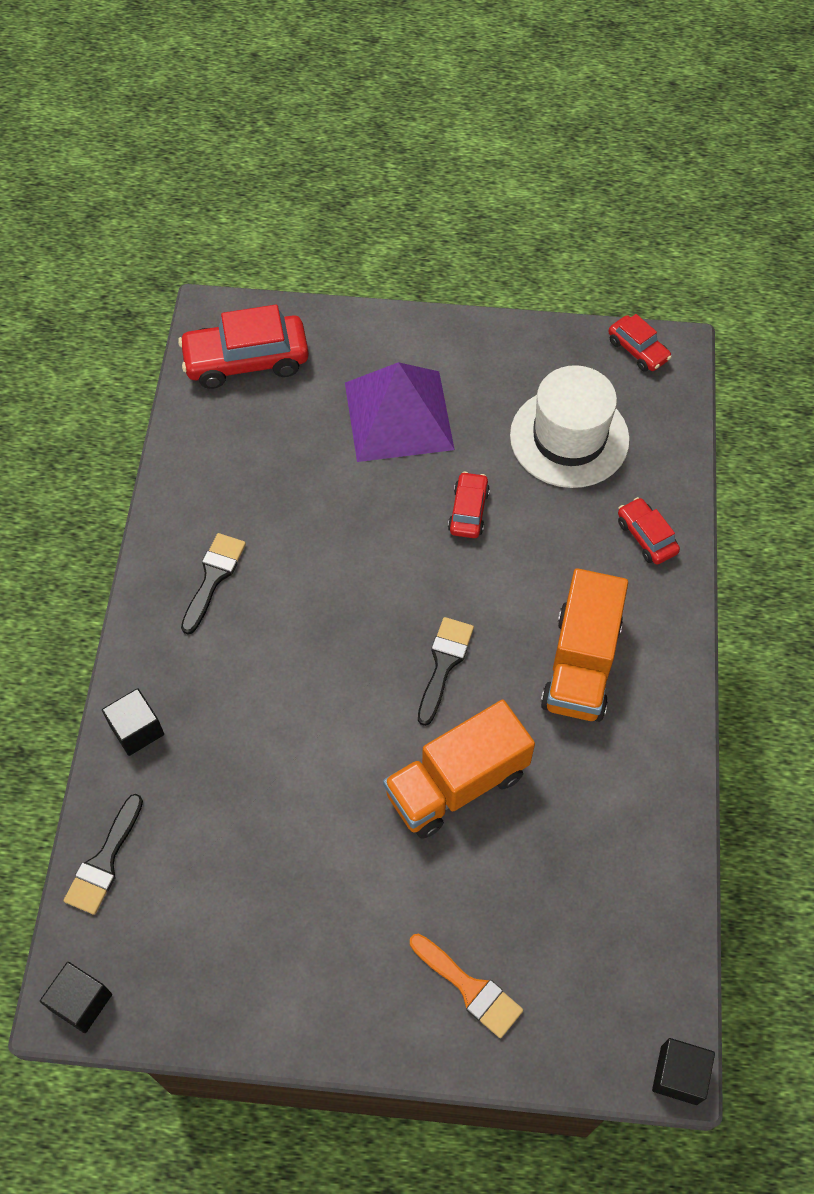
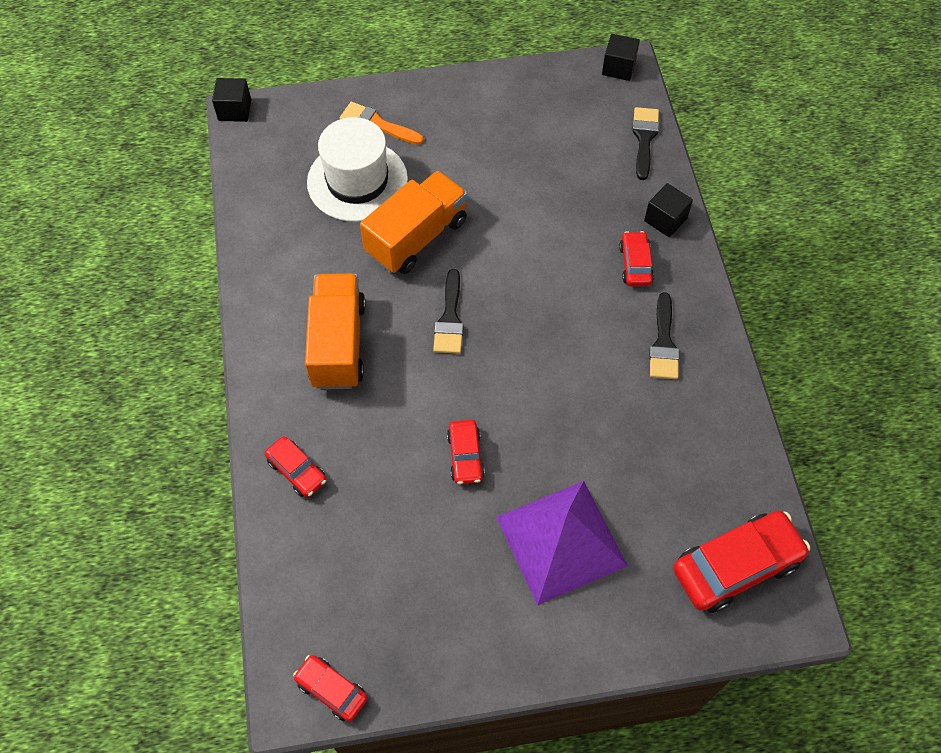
camera: 165 degrees right, 0 degrees up
(201, 679) = (635, 264): none -> red car
(569, 438) = (386, 559): white hat -> white hat (357, 181)

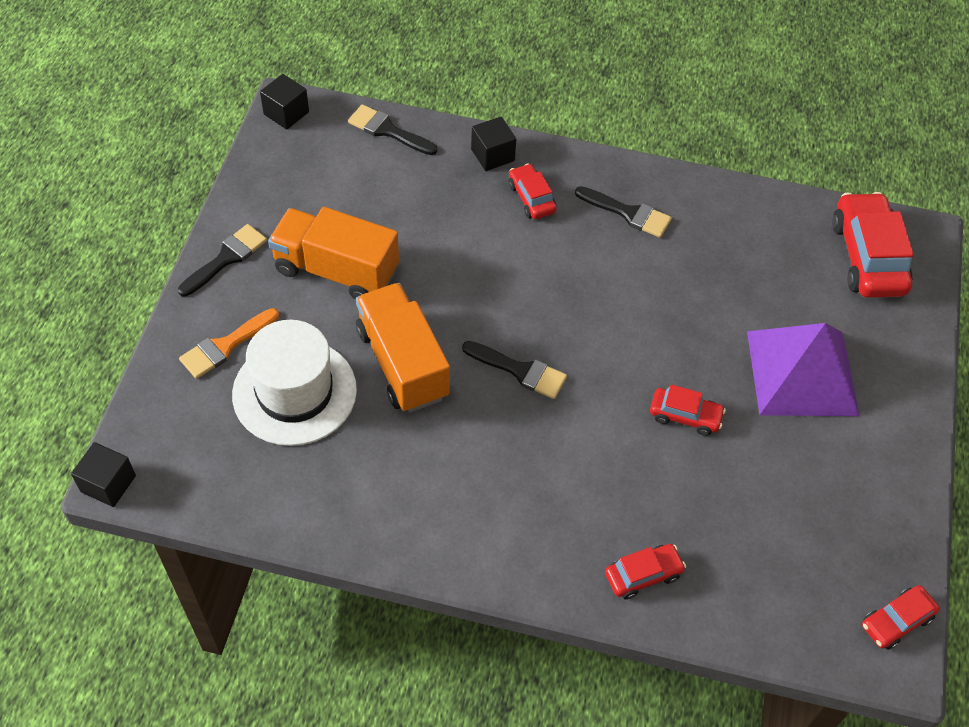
camera: 70 degrees left, 5 degrees down
(338, 344) = (503, 483): orange truck -> orange truck (336, 270)
(455, 92) = (226, 258): none -> black brush
(635, 264) = (531, 198): red car -> red car turned 45 degrees clockwise

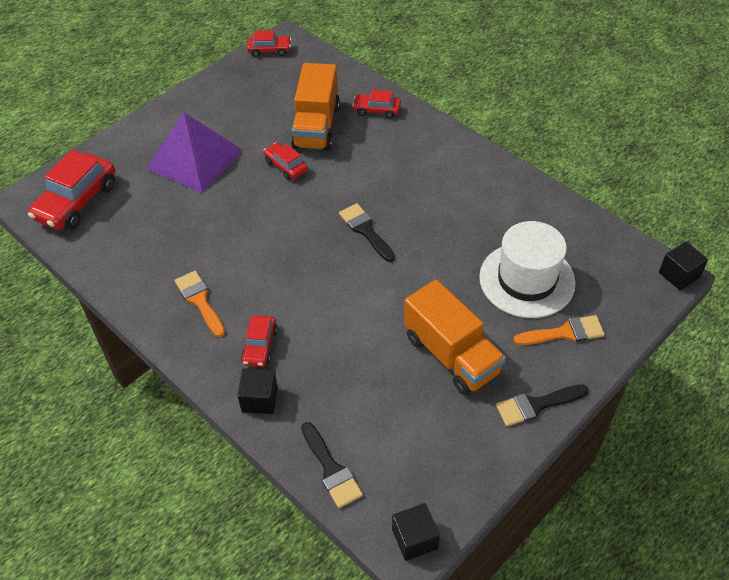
camera: 145 degrees left, 5 degrees down
(402, 363) = (441, 267): orange truck -> orange truck (316, 126)
(628, 213) = (200, 300): black brush -> orange brush

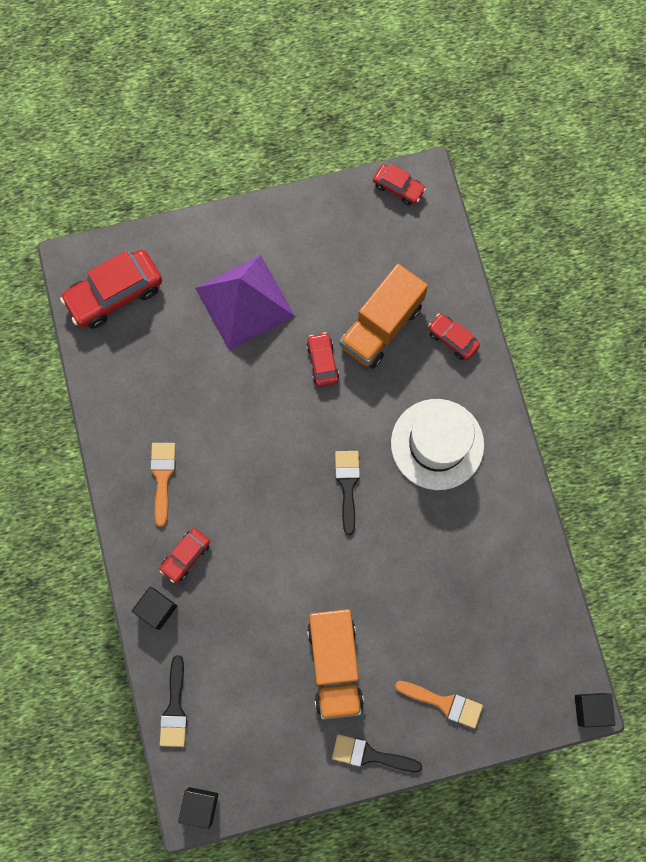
camera: 30 degrees right, 25 degrees up
(527, 280) = (452, 629): white hat -> white hat (437, 444)

